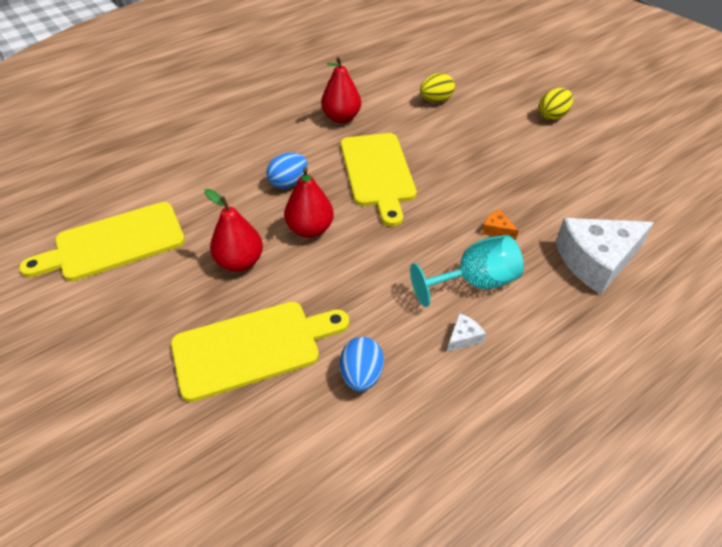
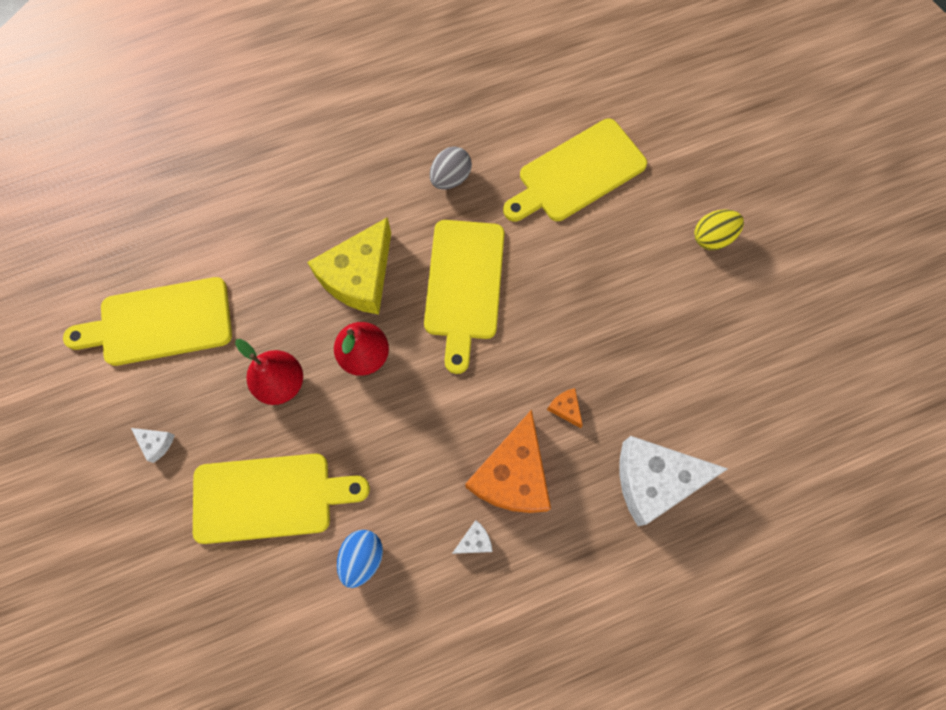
camera: 15 degrees right, 25 degrees up
(126, 330) = (156, 443): none -> white cheese
(288, 183) = (359, 277): blue egg -> yellow cheese
(341, 117) = (450, 178): red pear -> grey egg
(436, 100) = (577, 173): yellow egg -> yellow cutting board
(474, 282) = (512, 475): turquoise goblet -> orange cheese

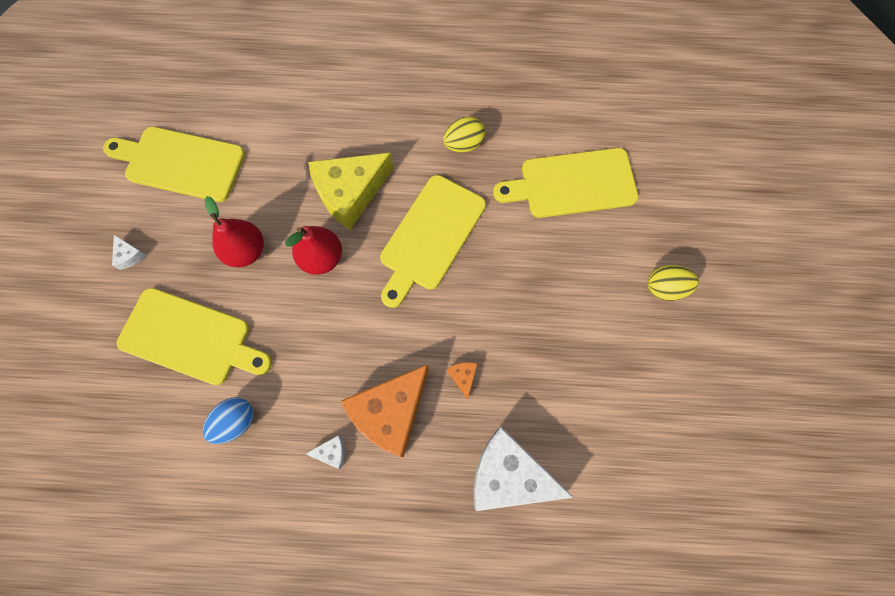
camera: 25 degrees right, 0 degrees up
(450, 178) = (464, 144): grey egg -> yellow egg

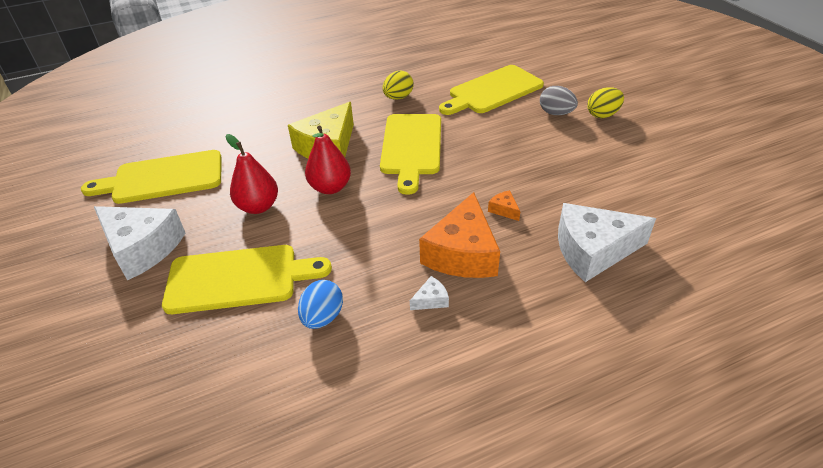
camera: 25 degrees left, 30 degrees down
(129, 255) = (142, 248): white cheese -> white cheese, size x2.48
(615, 259) = (556, 113): none -> grey egg

